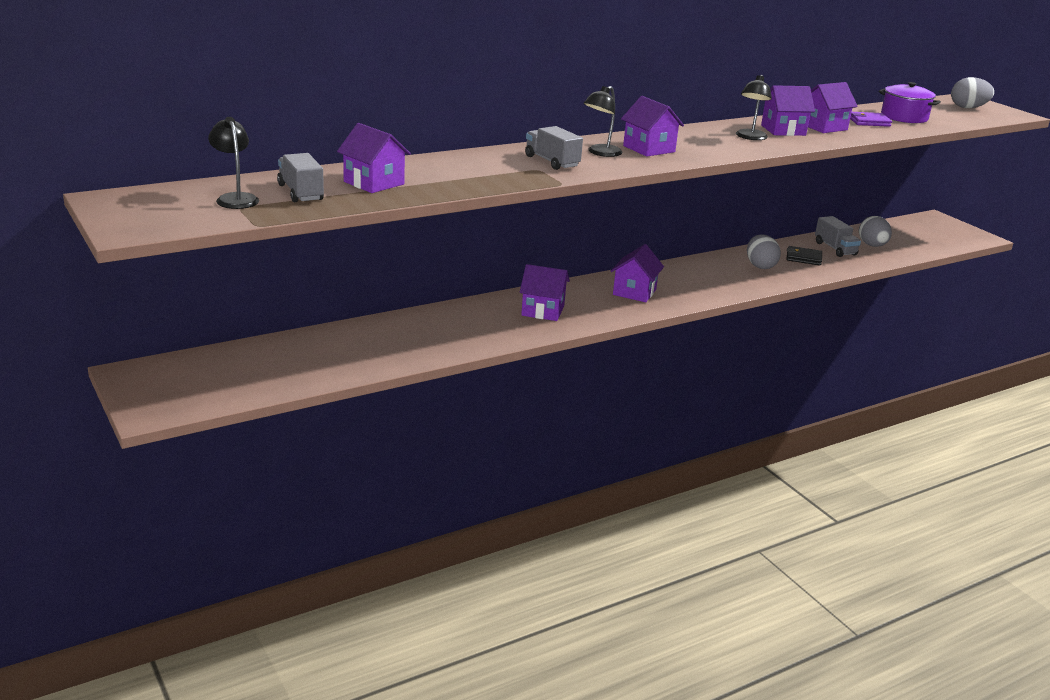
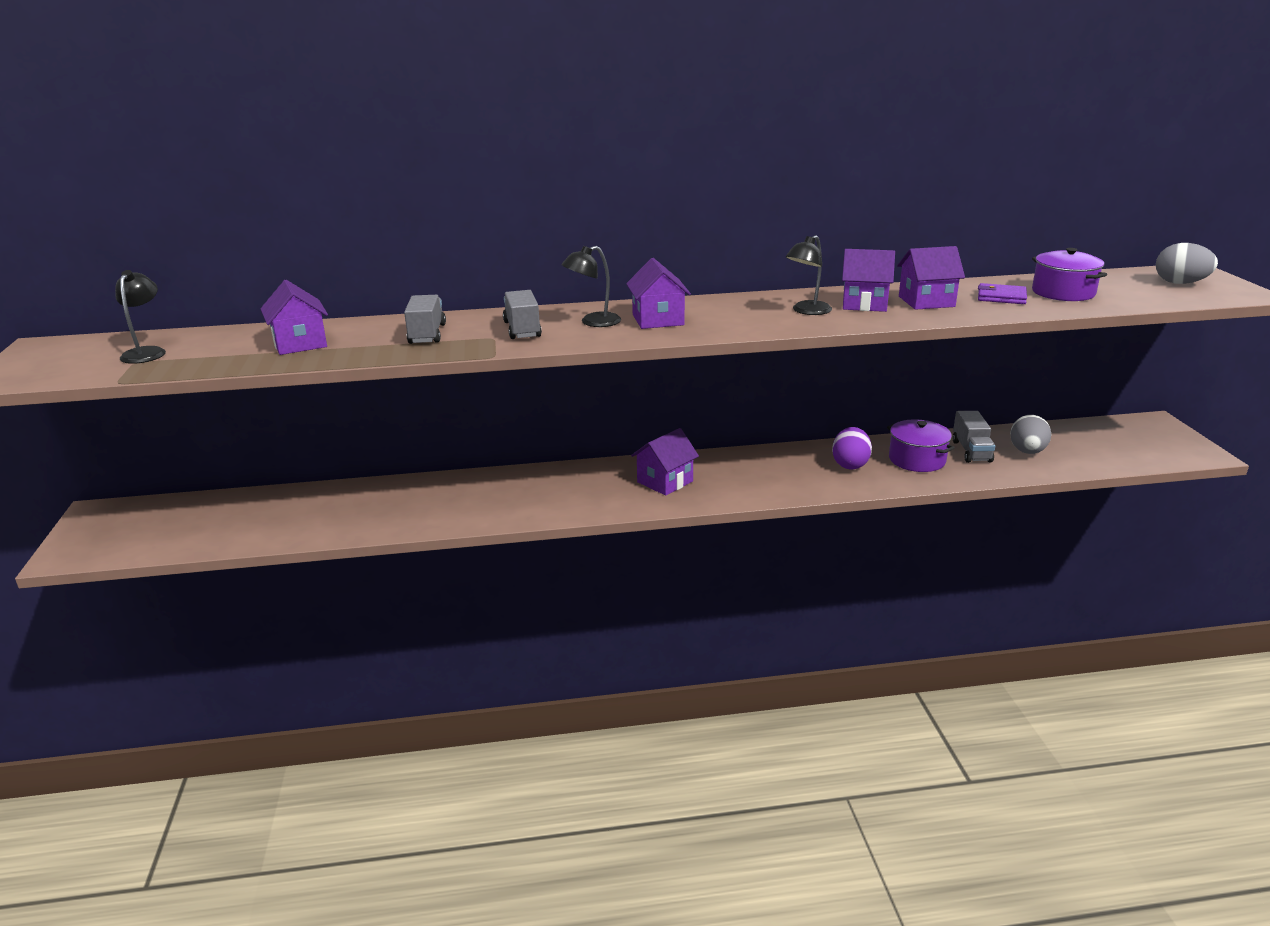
camera: 25 degrees right, 0 degrees up
(300, 193) = (214, 350): grey truck -> grey truck (427, 334)
(543, 311) = (541, 492): purple house -> none
(760, 266) = (850, 464): grey egg -> purple egg
(803, 258) = (917, 460): black wallet -> purple pot

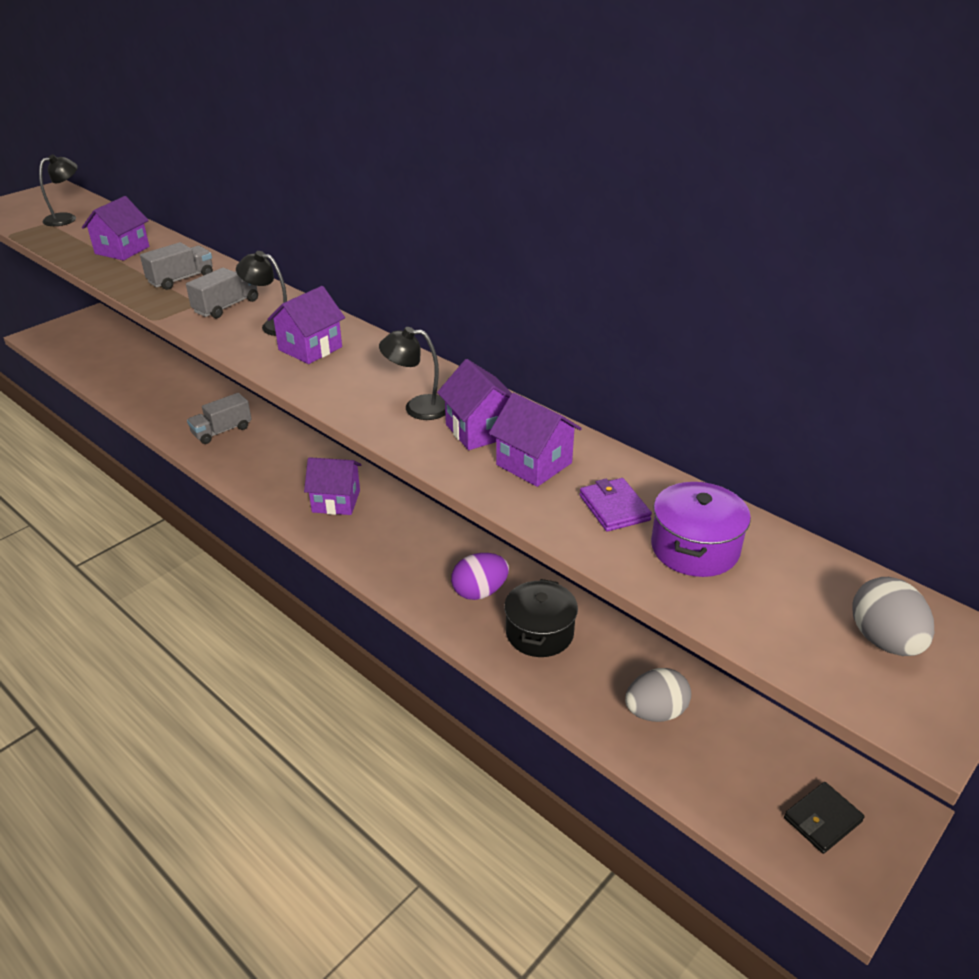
camera: 50 degrees right, 10 degrees up
(917, 460) = (539, 632): purple pot -> black pot
(971, 451) = (605, 666): grey truck -> grey truck (222, 431)
(1149, 441) = (822, 819): none -> black wallet

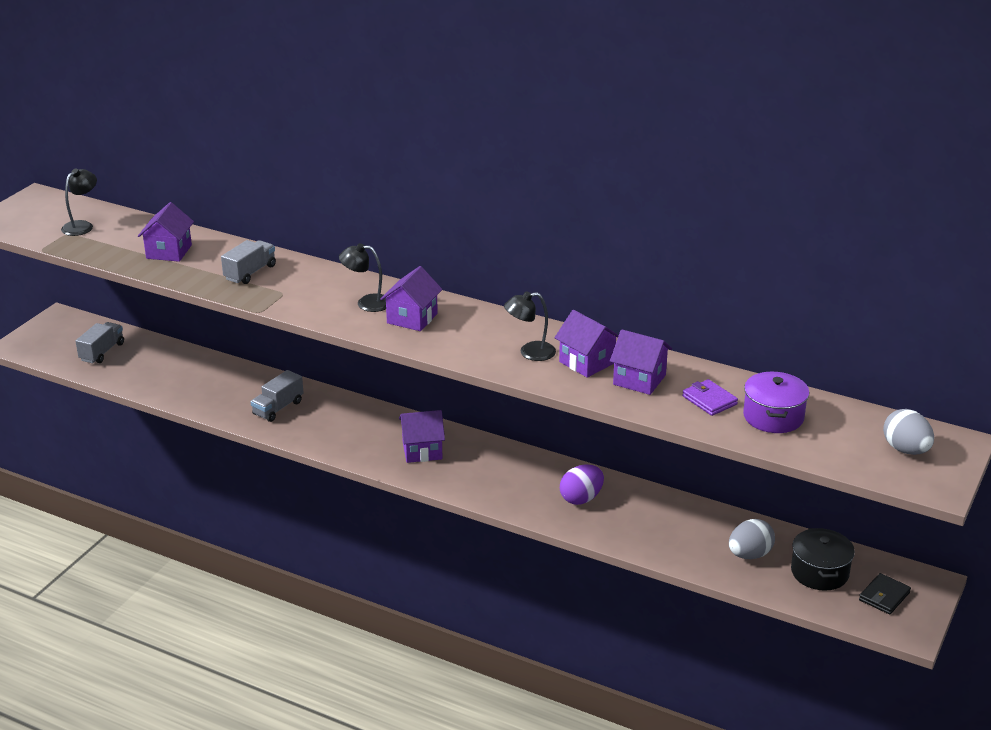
camera: 15 degrees left, 5 degrees down
(226, 306) = (312, 292): grey truck -> grey truck (102, 352)
(539, 632) = (642, 519): black pot -> black pot (819, 572)

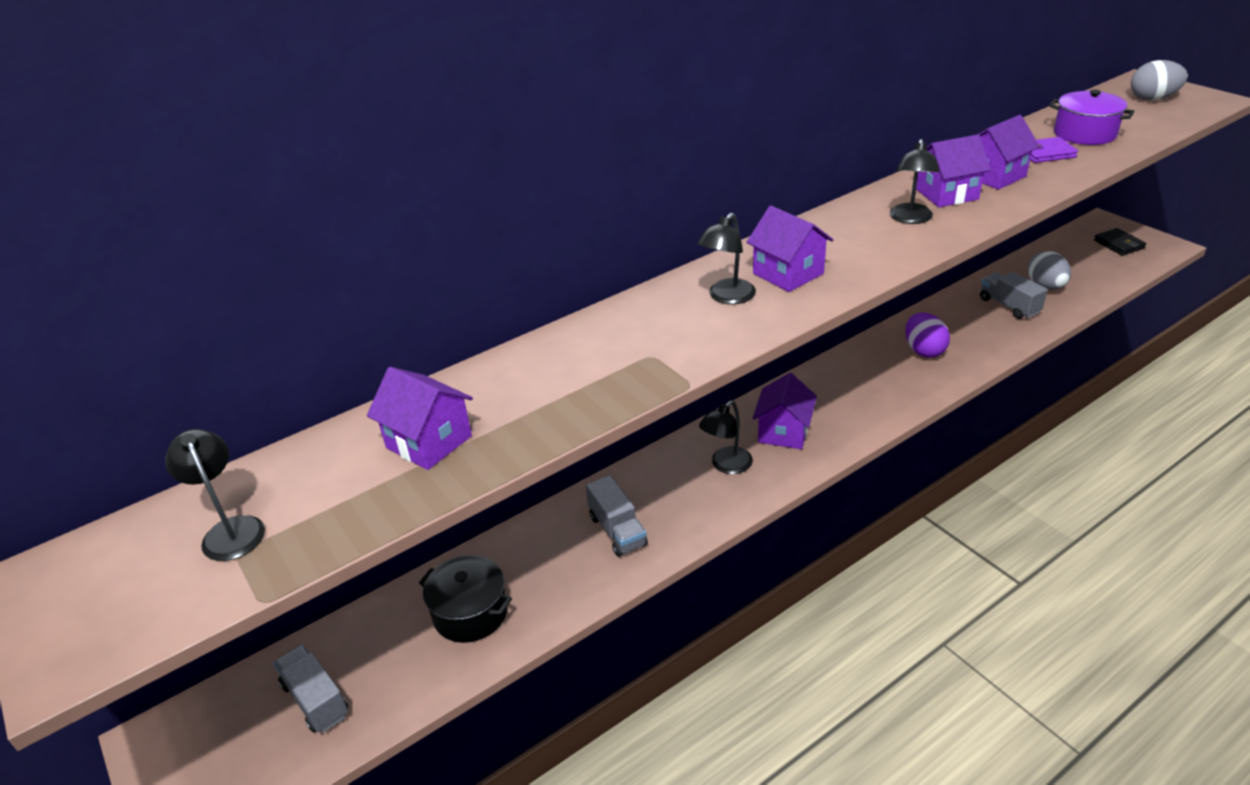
camera: 60 degrees left, 5 degrees up
(250, 272) = (568, 374): grey truck -> grey truck (1009, 306)
(368, 434) = (726, 465): none -> black lamp
(819, 572) = (1079, 262): black pot -> black pot (470, 613)

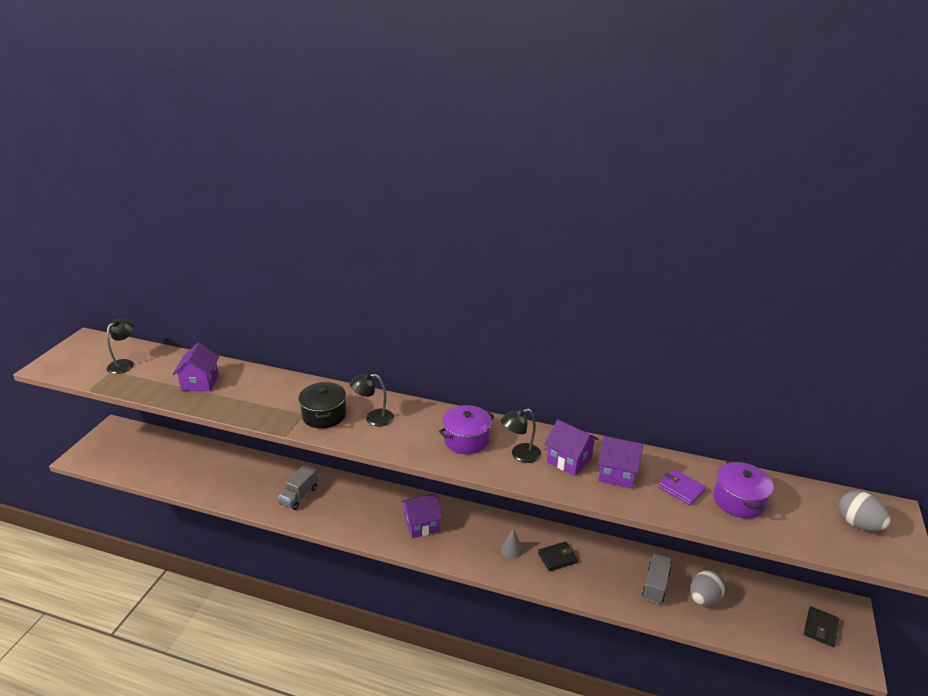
camera: 50 degrees right, 5 degrees down
(316, 700) = (150, 457): grey truck -> none
(470, 613) = (219, 474): black pot -> black pot (324, 415)
(726, 465) = (375, 513): black lamp -> none
(788, 273) = (414, 429): purple house -> none
(847, 244) = (466, 440): none -> purple pot
(886, 377) = (511, 549): none -> grey cone
(924, 350) = (557, 558): purple egg -> black wallet

